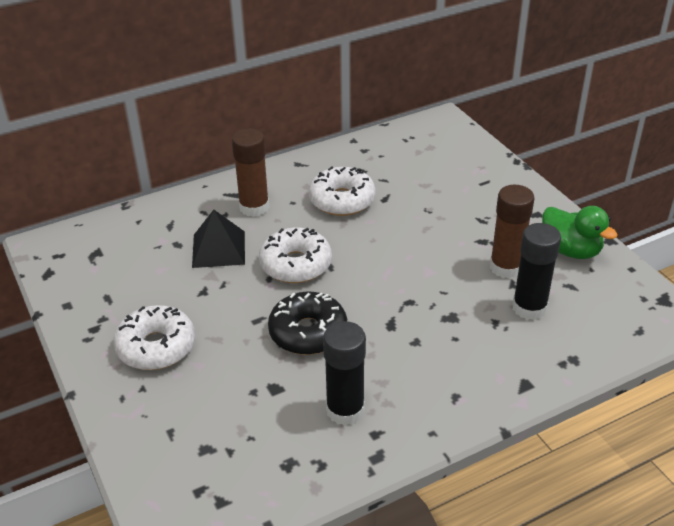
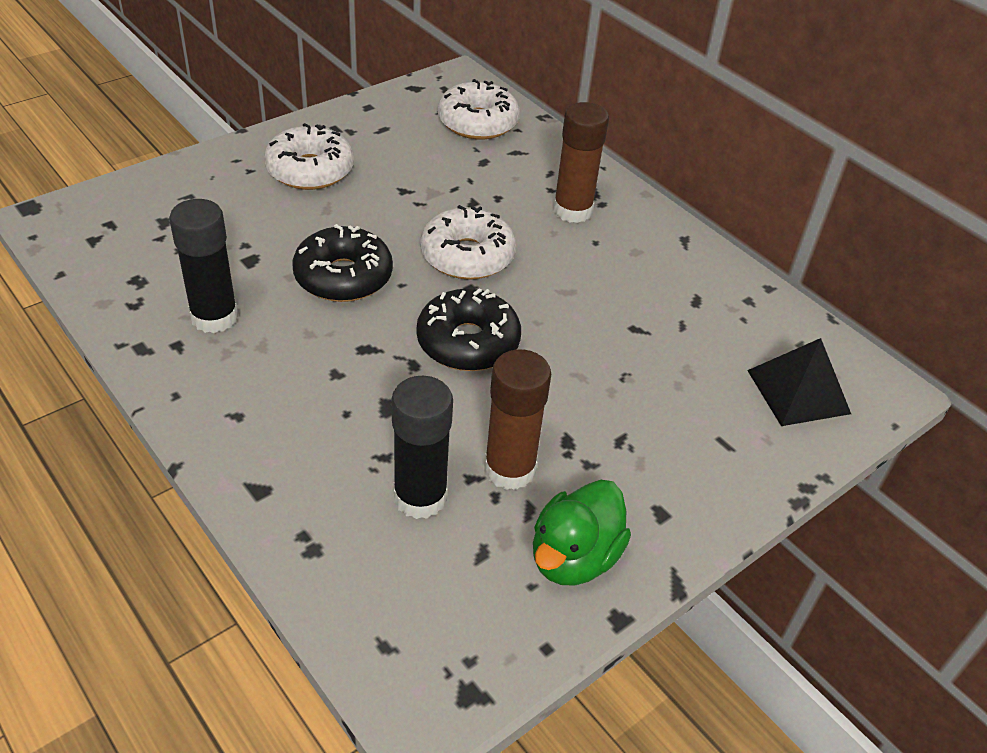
camera: 75 degrees right, 5 degrees up
(219, 249) = (482, 192): black pyramid -> black pyramid (798, 391)
(342, 200) = (615, 286): white donut -> white donut (477, 122)
(390, 273) = (468, 342): none -> black donut

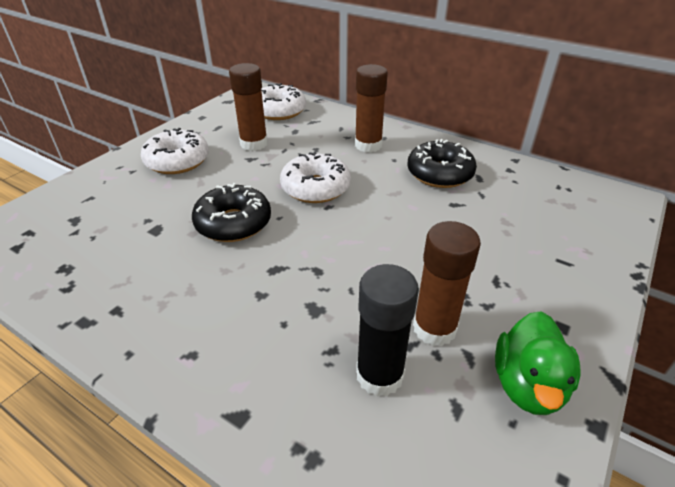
camera: 15 degrees left, 5 degrees down
(214, 317) = (141, 279): black glue stick -> none
(418, 168) = (254, 144): none -> brown glue stick
(468, 342) = (348, 243): black donut -> black donut (439, 174)
(798, 391) = (581, 215): black pyramid -> none

